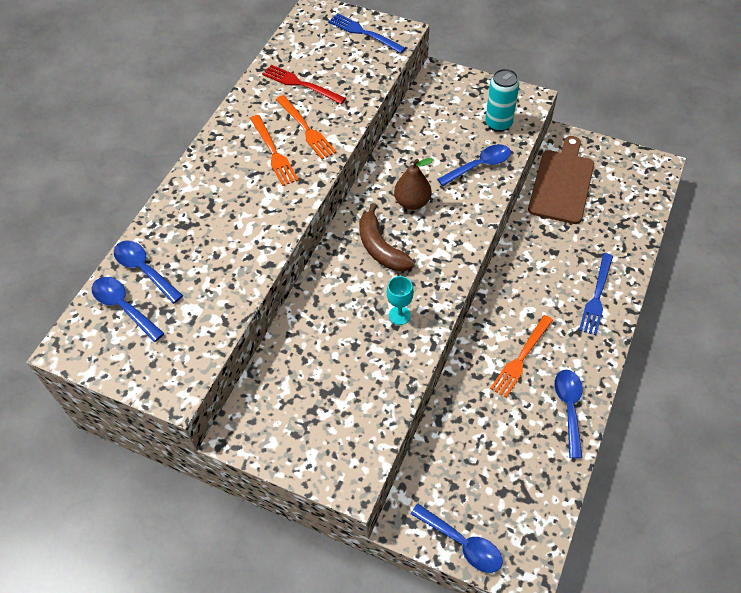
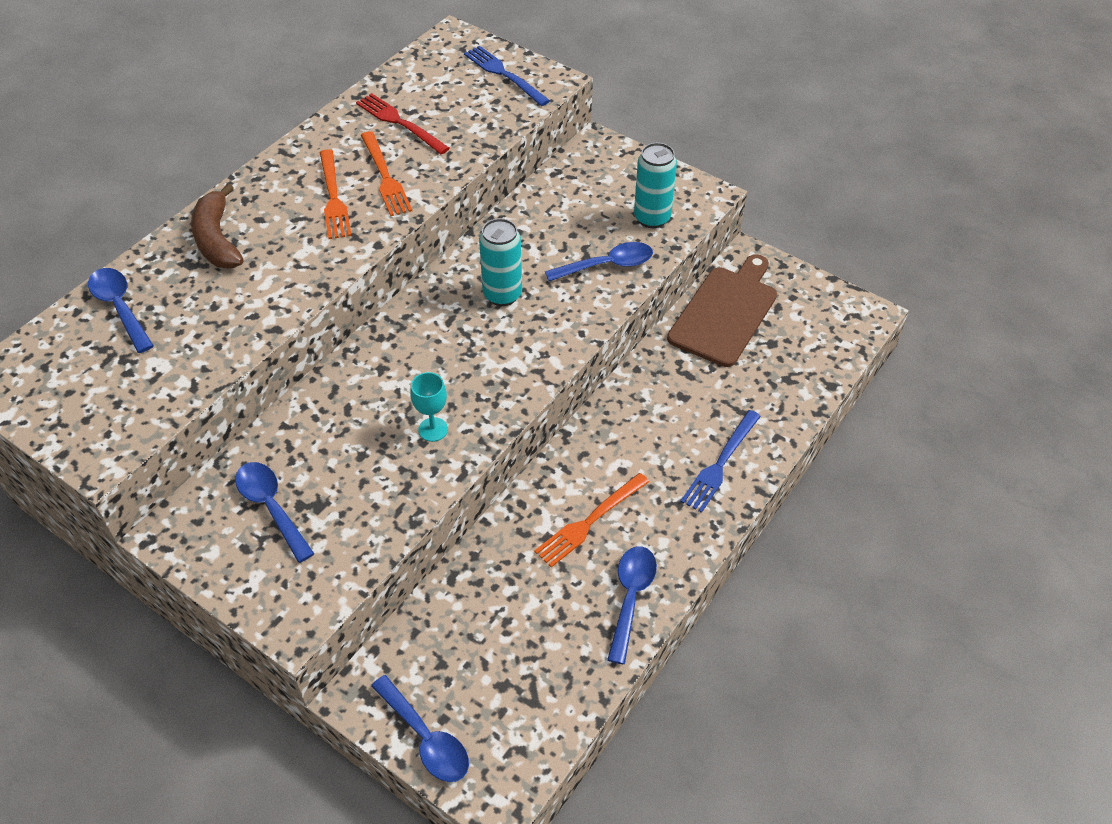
camera: 10 degrees right, 5 degrees down
(123, 307) = (78, 346): blue spoon -> blue spoon (271, 507)
(380, 248) = (440, 343): brown banana -> brown banana (217, 239)
(412, 202) = (502, 295): brown pear -> turquoise can

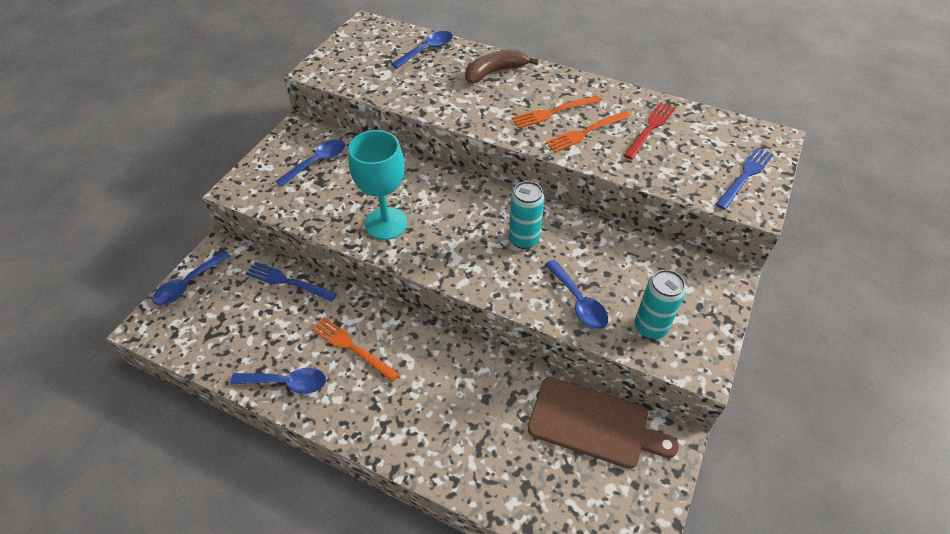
camera: 80 degrees right, 0 degrees up
(433, 429) = (386, 223): turquoise goblet -> turquoise goblet, size x2.04
(720, 464) = (418, 434): blue fork -> blue fork (287, 281)

